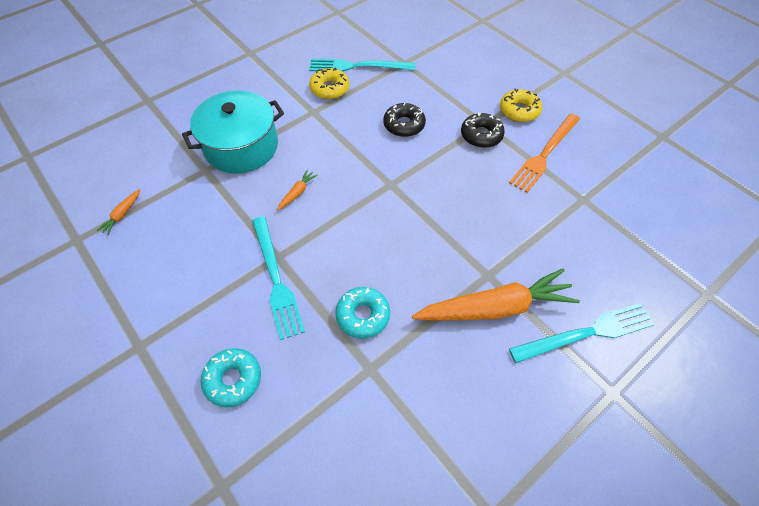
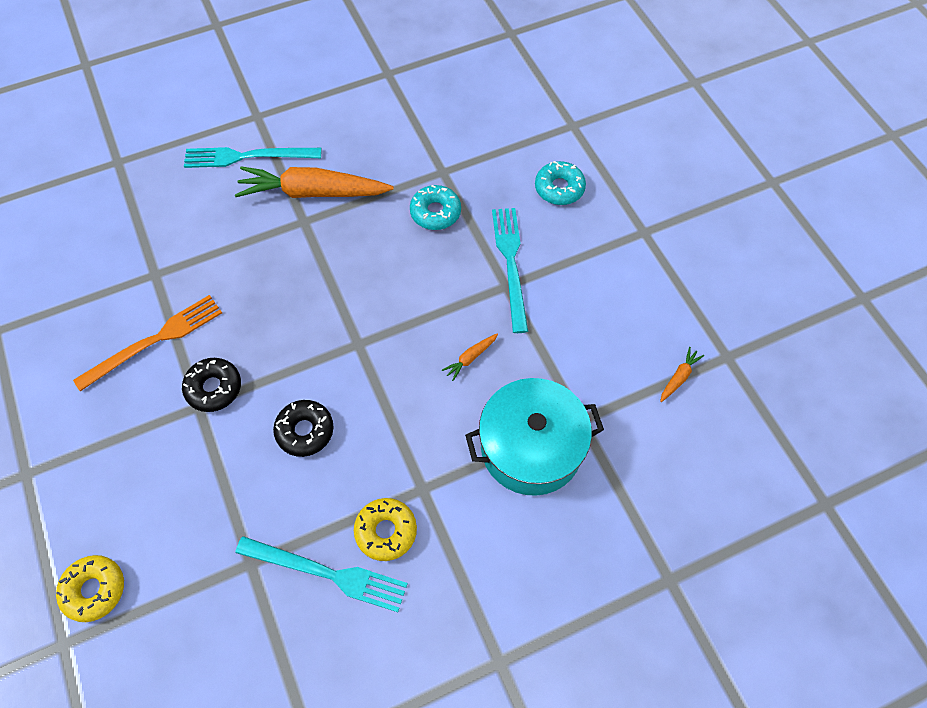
camera: 165 degrees left, 5 degrees up
(519, 111) = (139, 417): yellow donut -> yellow donut (94, 590)

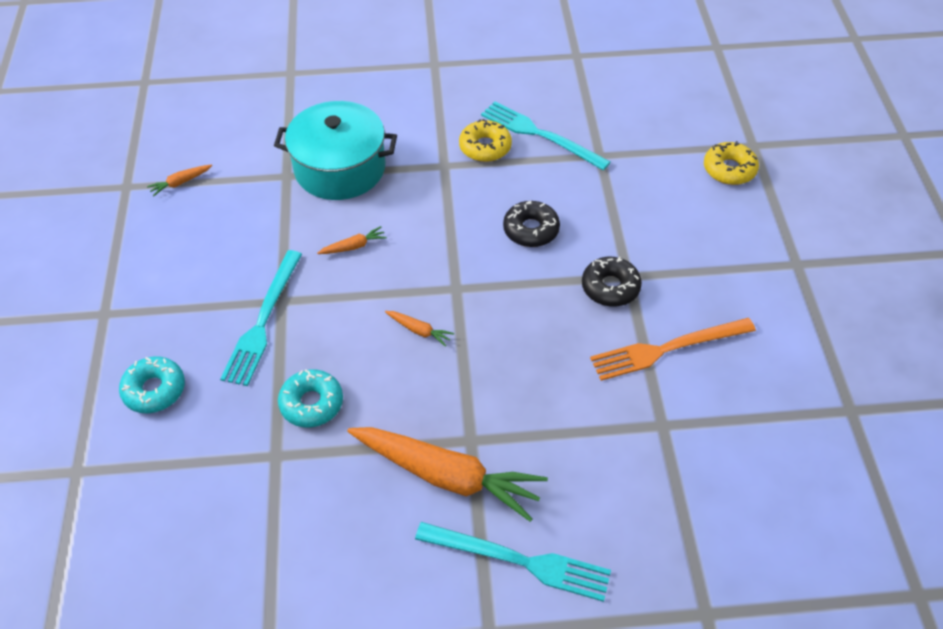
camera: 160 degrees left, 10 degrees down
(376, 294) = (419, 330): none -> orange carrot

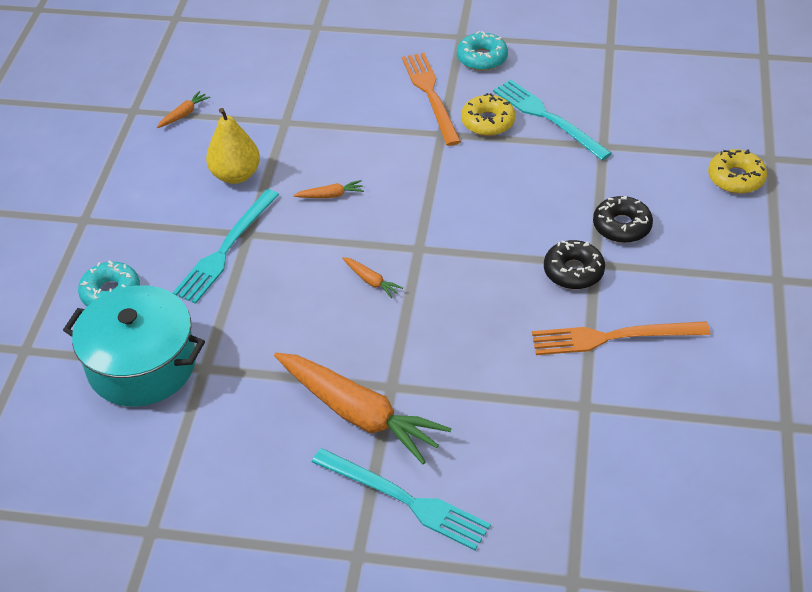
camera: 15 degrees right, 5 degrees down
(180, 183) = (184, 114): orange carrot -> orange carrot turned 150 degrees clockwise
(252, 240) = (236, 175): none -> yellow pear
(311, 403) = (250, 328): turquoise donut -> turquoise donut (482, 58)
(340, 168) = (338, 122): turquoise pot -> turquoise pot (142, 365)
(422, 127) = (430, 95): none -> orange fork
(531, 230) = (510, 206): black donut -> black donut (621, 226)

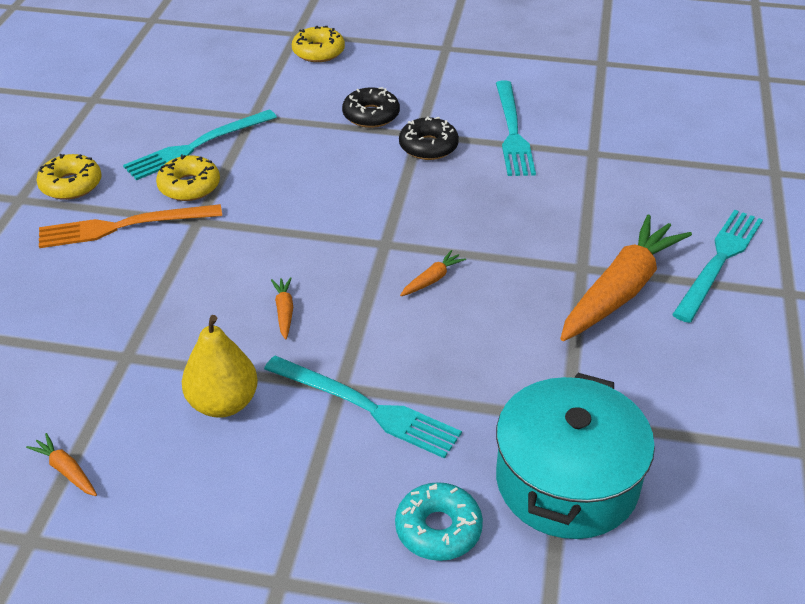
camera: 90 degrees left, 5 degrees down
(482, 58) = (71, 185): turquoise donut -> yellow donut
(613, 337) = (512, 132): orange fork -> turquoise fork

